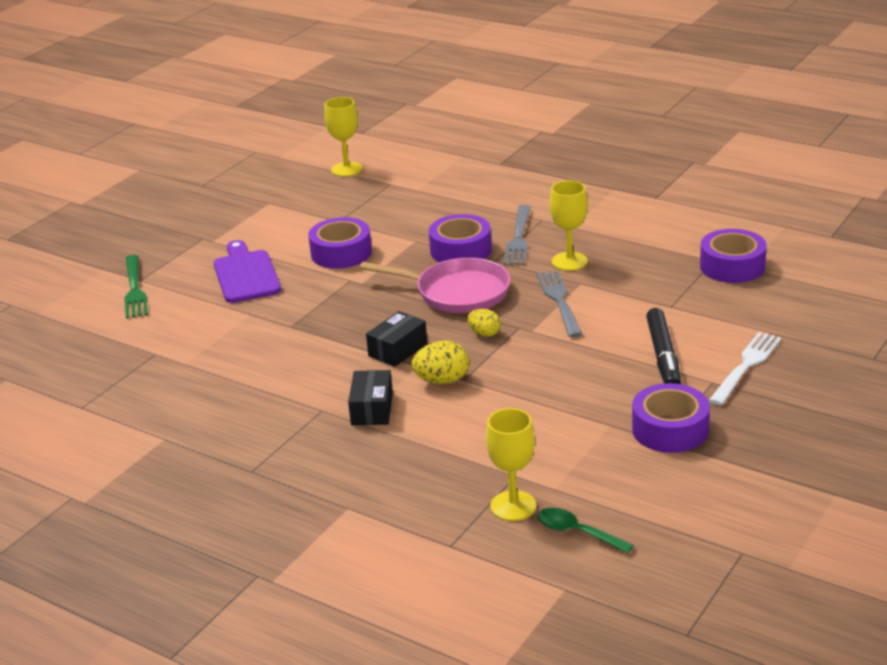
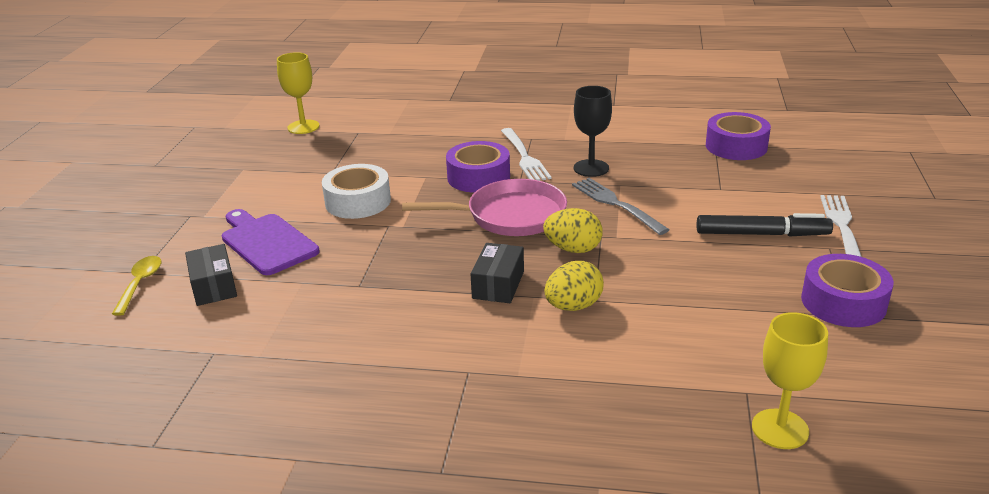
camera: 25 degrees left, 0 degrees up
(134, 289) = (140, 284): green fork -> yellow spoon
(341, 253) = (358, 202): purple tape -> white tape
(372, 409) = (525, 356): black box -> black box (214, 286)
(484, 333) = (573, 249): yellow egg -> yellow egg, size x1.54
(518, 238) = (524, 157): grey fork -> white fork
(569, 261) = (591, 168): yellow goblet -> black goblet
(577, 532) = (876, 441): green spoon -> none
(663, 356) = (762, 234): black marker -> black marker turned 60 degrees counterclockwise

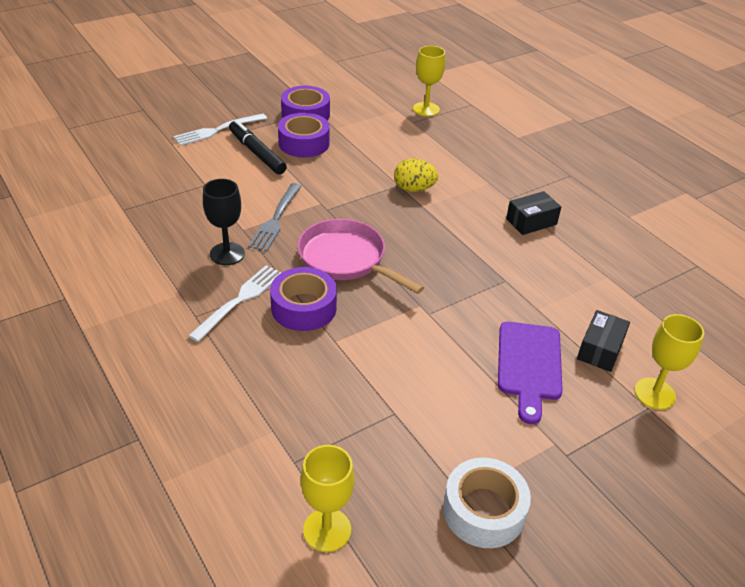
camera: 135 degrees left, 10 degrees up
(140, 284) = (654, 393): yellow spoon -> yellow goblet
(358, 202) = (419, 355): white tape -> white tape (483, 511)
(498, 285) = (429, 224): black box -> black box (531, 221)
(573, 249) = (356, 213): yellow egg -> none
(736, 146) = (118, 198): purple tape -> purple tape (304, 143)

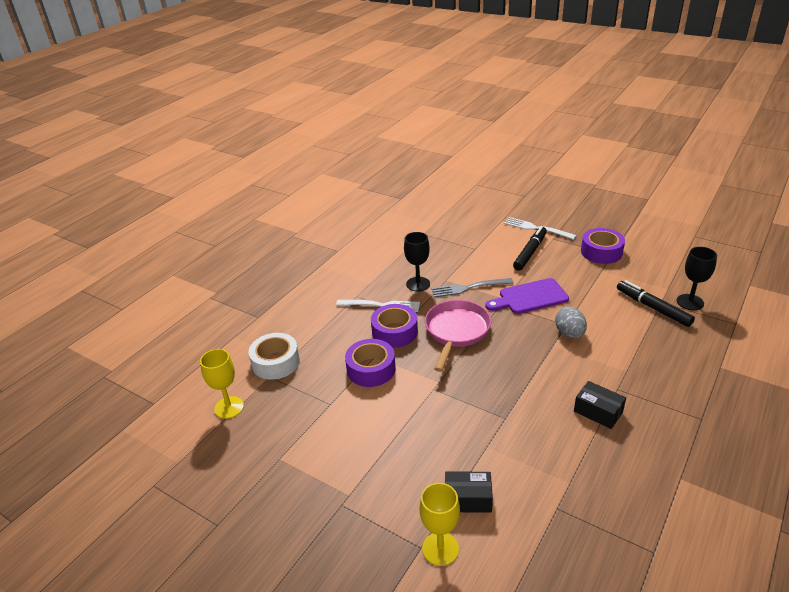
camera: 70 degrees right, 5 degrees down
(304, 143) = (565, 265): purple tape -> purple tape (371, 369)
(414, 189) = (569, 333): yellow egg -> grey egg
(417, 129) = (653, 308): none -> black marker
(426, 109) = (690, 302): yellow goblet -> black goblet
(483, 511) = (271, 472): white tape -> white tape (275, 362)
(529, 365) = (419, 458): purple cutting board -> purple cutting board (530, 297)

